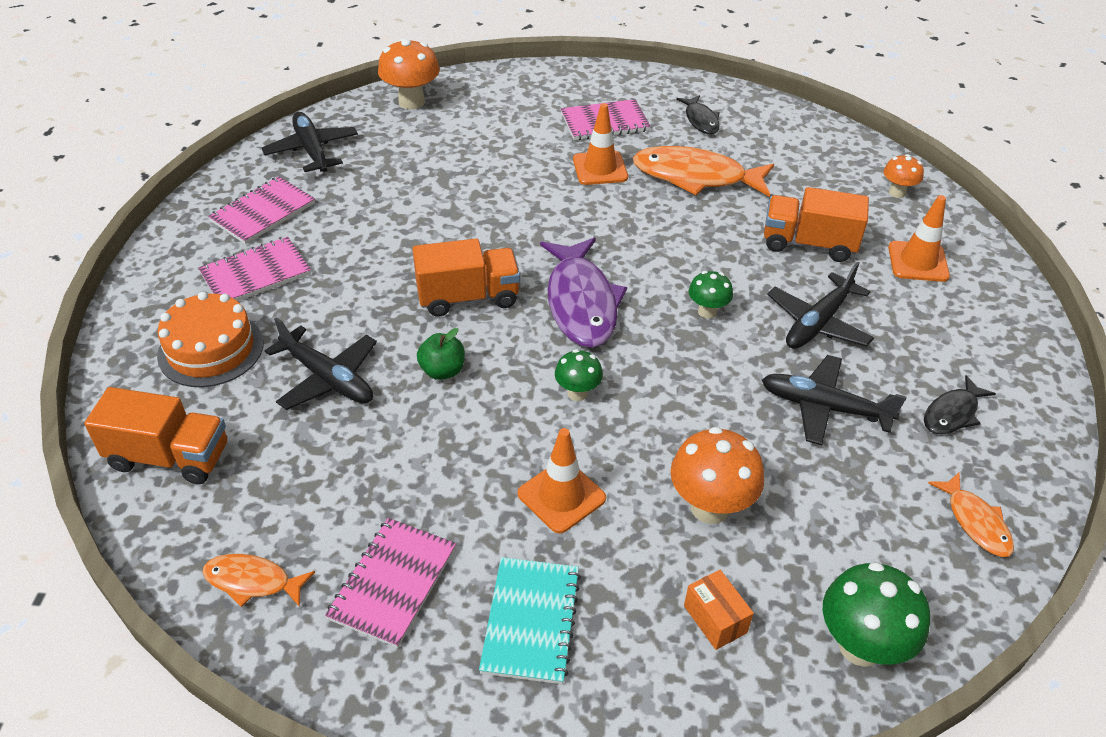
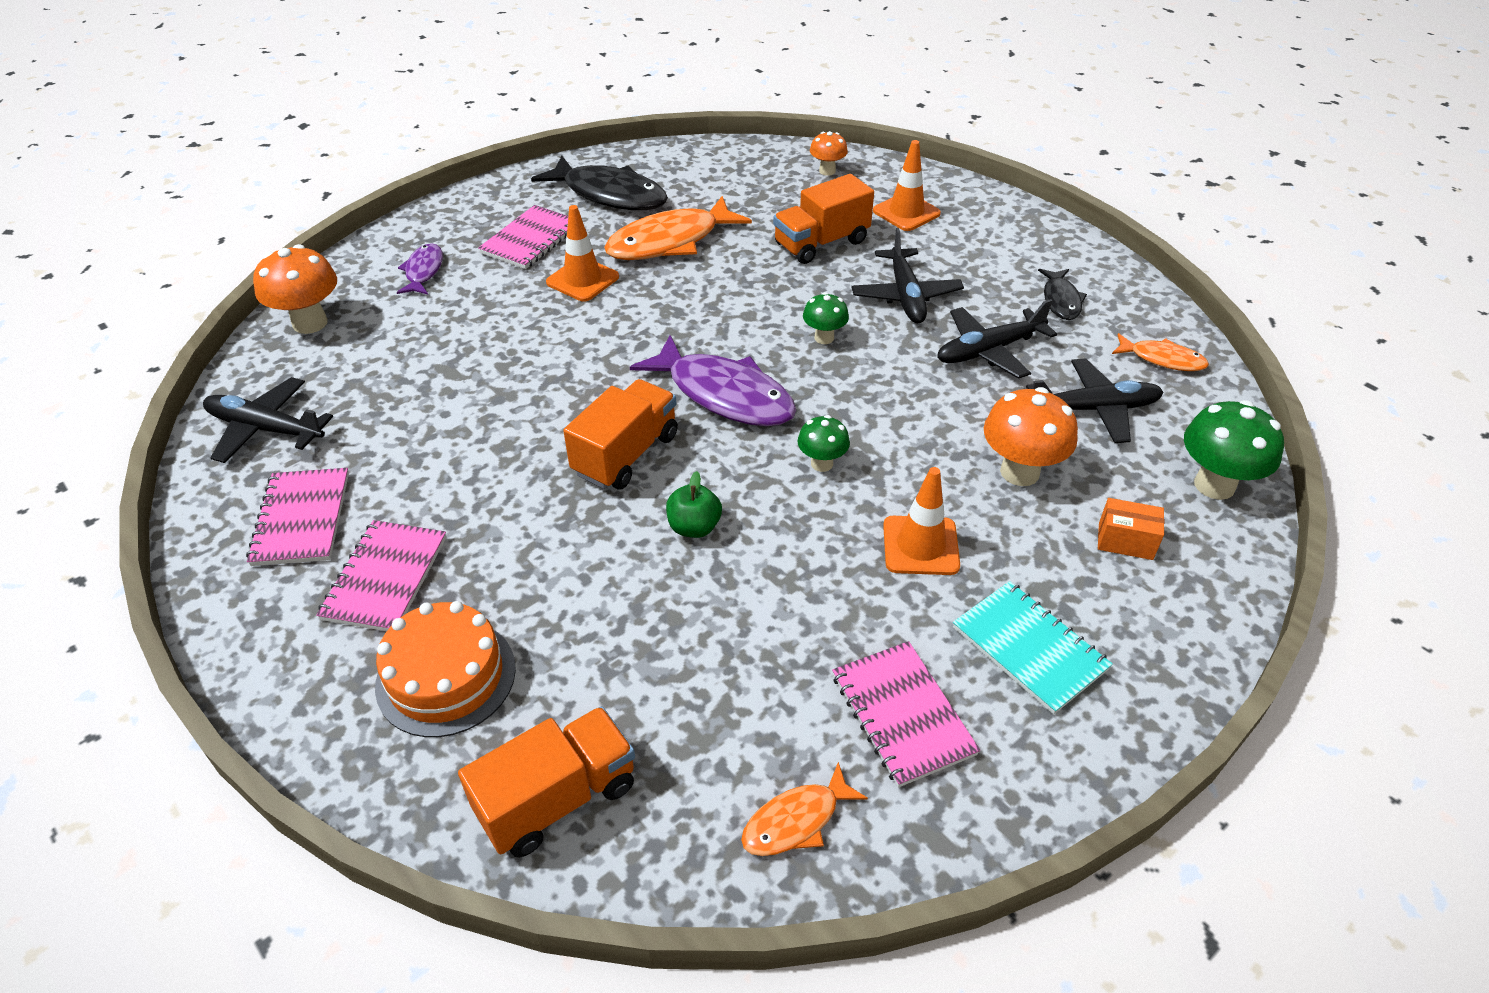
camera: 45 degrees left, 0 degrees up
(327, 378) = (603, 611): black plane -> black plane (1093, 409)
(513, 106) = (423, 271): none -> purple fish
(700, 120) = (610, 194): black fish -> black fish, size x1.88

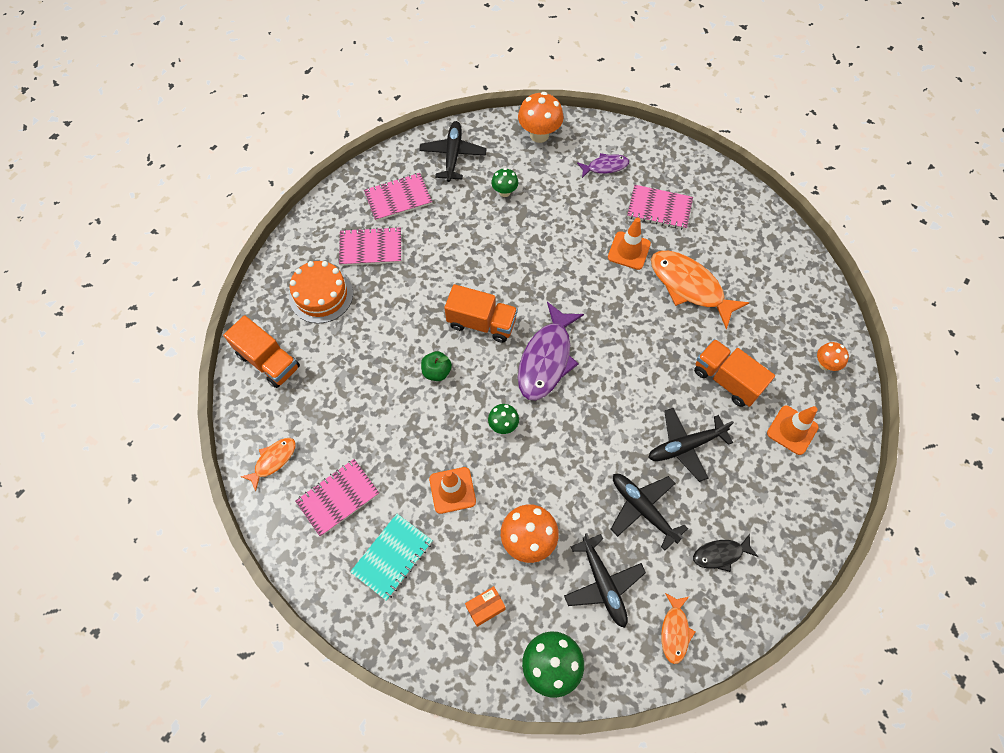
camera: 75 degrees right, 20 degrees up
(610, 194) = (729, 235): black fish -> none
(796, 820) = (273, 460): orange fish -> orange fish turned 90 degrees clockwise
(824, 338) = (620, 403): green mushroom -> green mushroom (504, 192)
(1125, 541) = (485, 608): orange box -> orange box turned 60 degrees clockwise

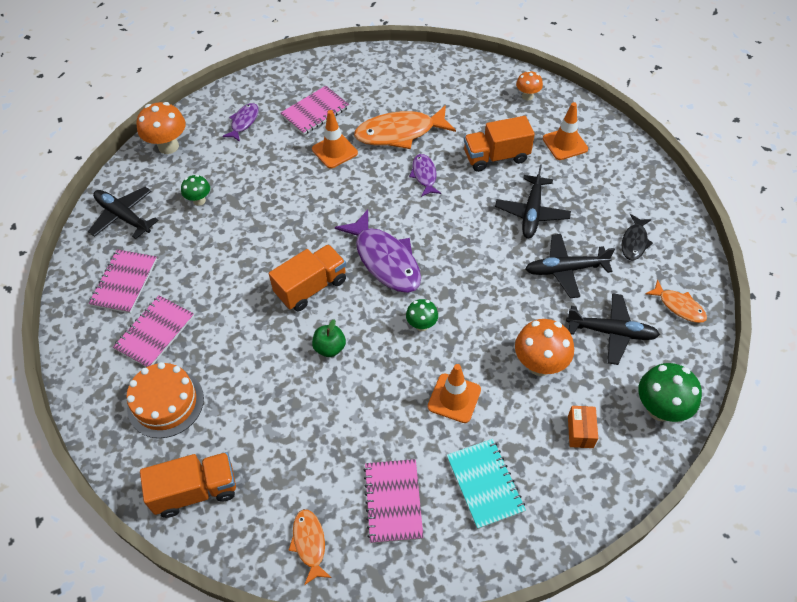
camera: 55 degrees left, 10 degrees down
(658, 334) = (424, 175): none -> purple fish

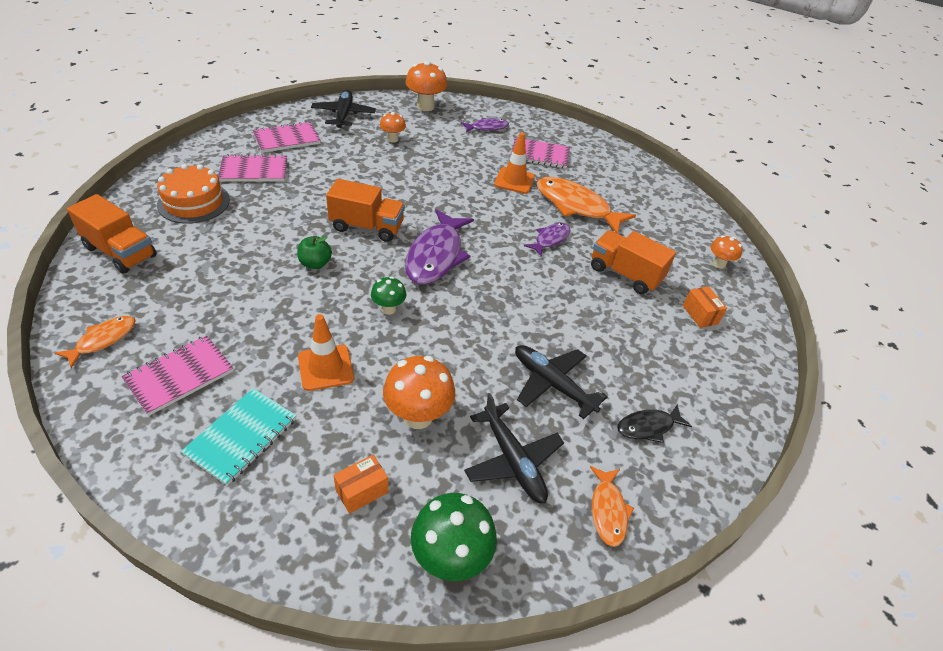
camera: 45 degrees right, 10 degrees down
(199, 200) = (392, 139): green mushroom -> orange mushroom
(532, 212) = (592, 327): black plane -> none
(565, 144) = (700, 315): orange traffic cone -> orange box

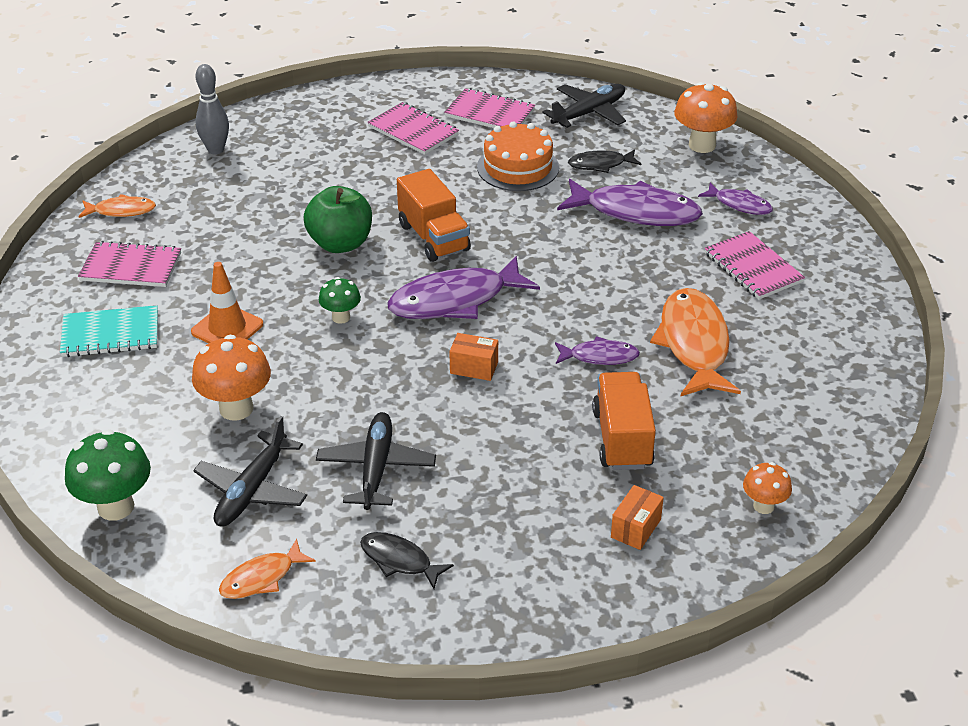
camera: 55 degrees right, 5 degrees down
(120, 252) = (216, 150): orange truck -> grey bowling pin
(194, 202) = (323, 135): orange cake -> orange cake (518, 167)
(315, 263) = (340, 244): green apple -> green apple, size x1.70
(362, 491) = (127, 424): orange box -> orange box (474, 368)
(392, 139) = (600, 164): orange mushroom -> black fish
(448, 155) = (636, 212): none -> purple fish
(514, 181) = (667, 278): orange traffic cone -> none

